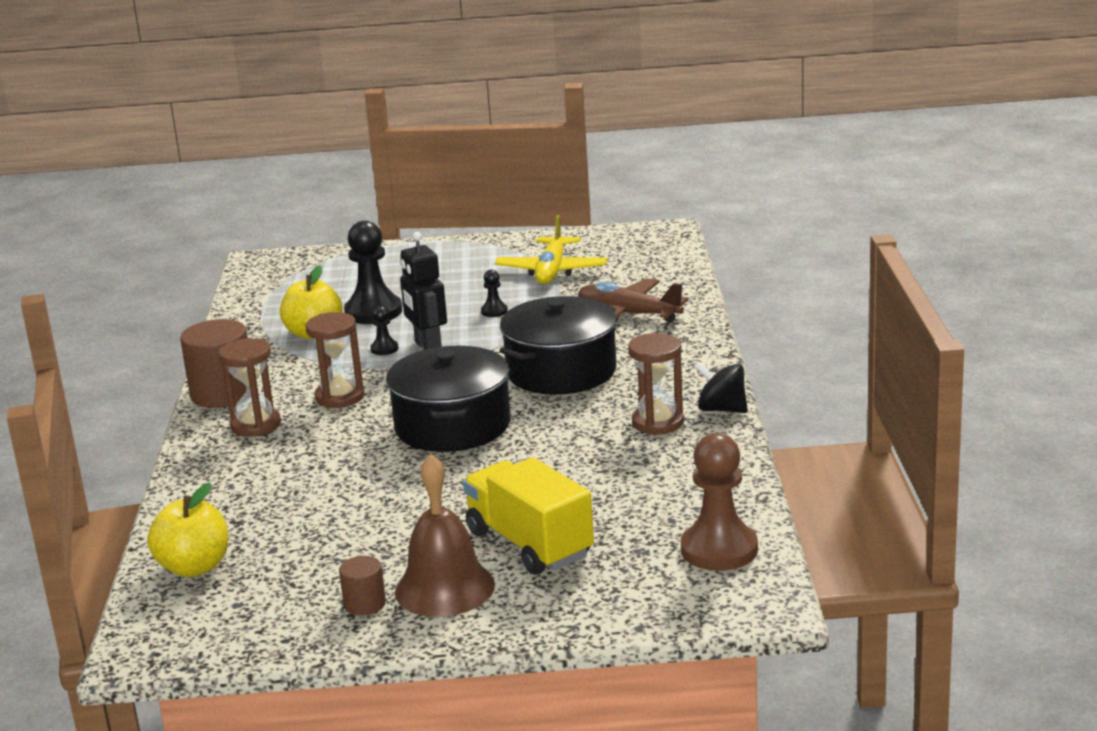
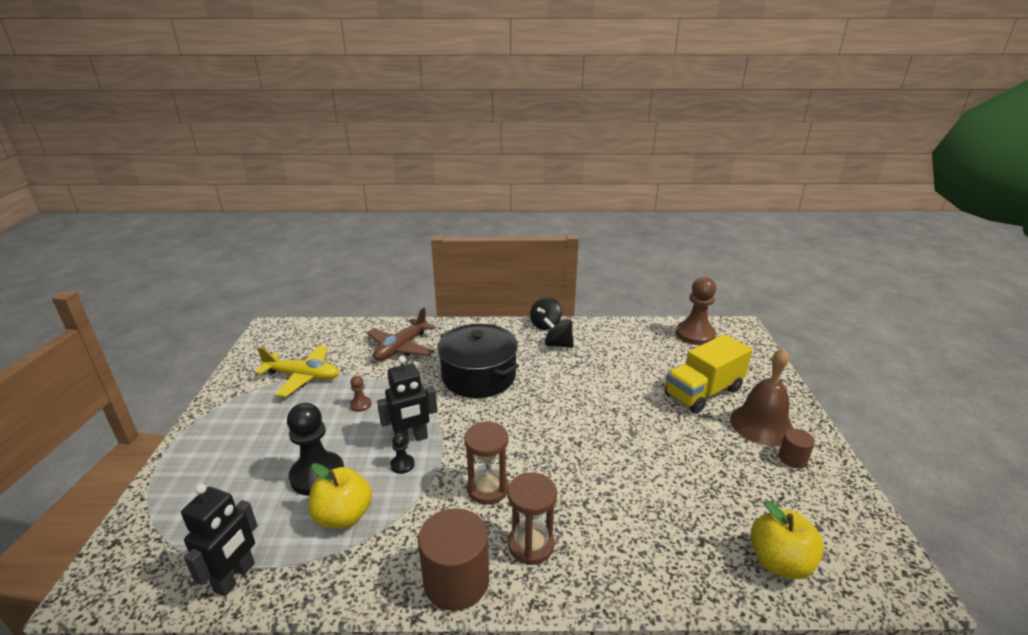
camera: 90 degrees left, 5 degrees up
(253, 305) = (235, 577): none -> black robot
(452, 426) = (550, 424): black pot -> none
(494, 311) = (360, 405): black pawn -> brown pawn
(657, 422) = (558, 344): brown hourglass -> black spinning top

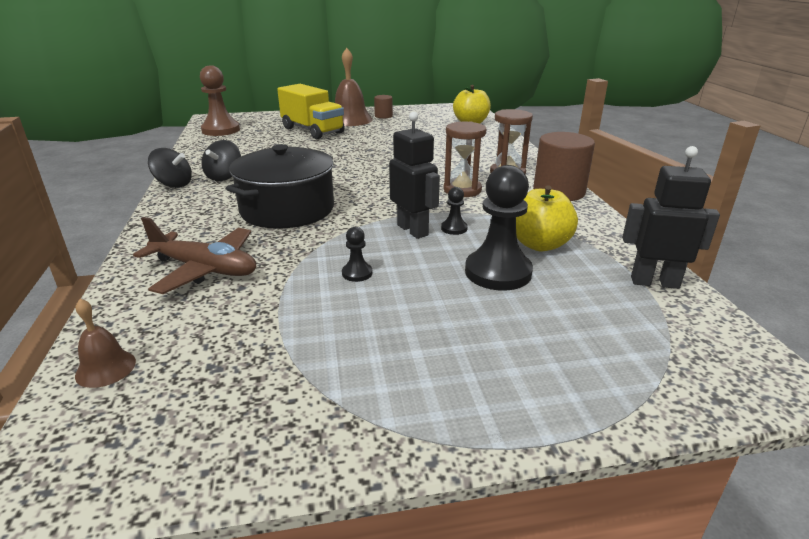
camera: 100 degrees left, 0 degrees up
(303, 376) = (285, 347): yellow plane -> none
(326, 331) = (105, 368): none -> brown bell
(360, 405) = (357, 273): brown pawn -> black pawn

